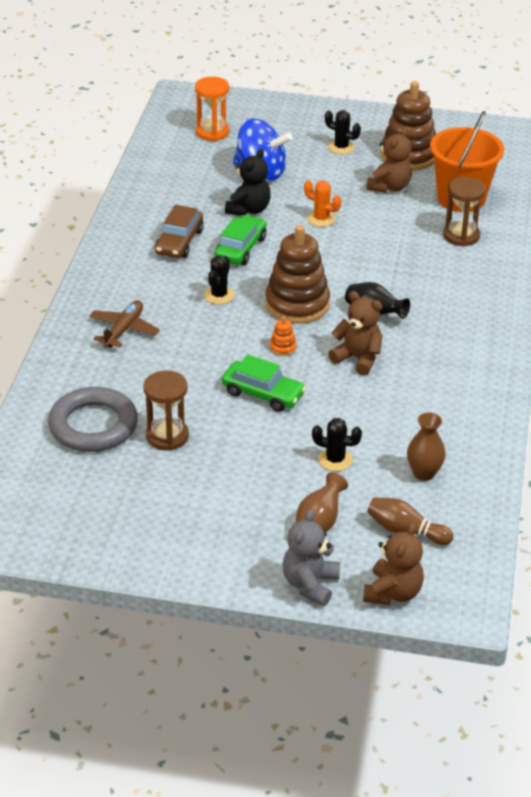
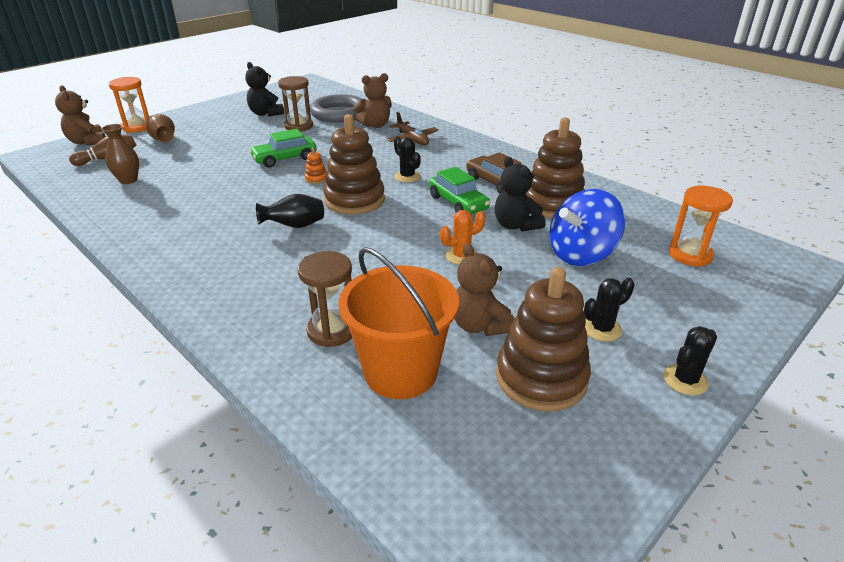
camera: 125 degrees right, 5 degrees down
(153, 492) = (266, 114): none -> black teddy bear
(191, 203) = (552, 204): none -> brown stacking toy
(310, 584) = (137, 127): grey teddy bear -> orange hourglass
(335, 460) = (194, 160): black cactus -> black cactus (685, 380)
(358, 358) = (260, 200): brown teddy bear -> brown teddy bear (375, 125)

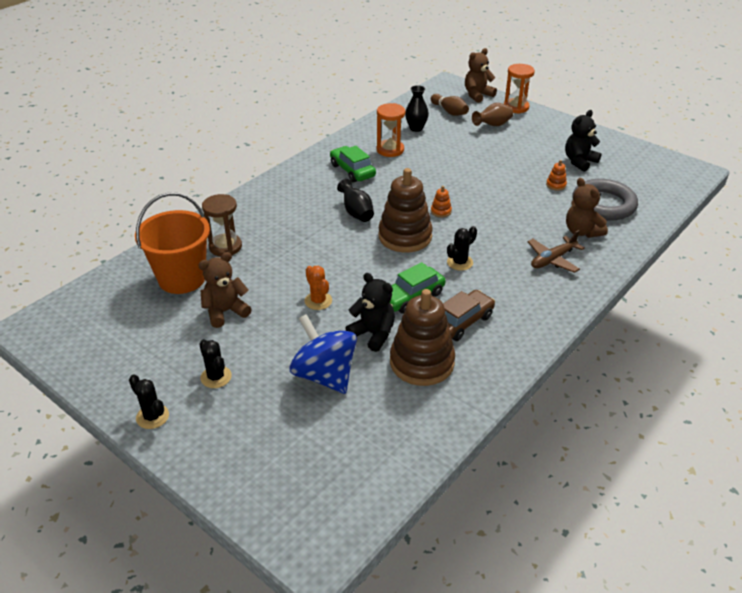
camera: 85 degrees right, 5 degrees up
(128, 180) = (416, 128): brown vase -> black vase
(284, 159) = (477, 189): green car -> green car (352, 170)
(298, 126) = (556, 185): brown hourglass -> orange stacking toy
(515, 225) = (373, 334): black teddy bear -> black teddy bear turned 75 degrees clockwise
(541, 378) = (167, 340): brown stacking toy -> none
(690, 255) = (328, 458): orange hourglass -> orange hourglass (390, 150)

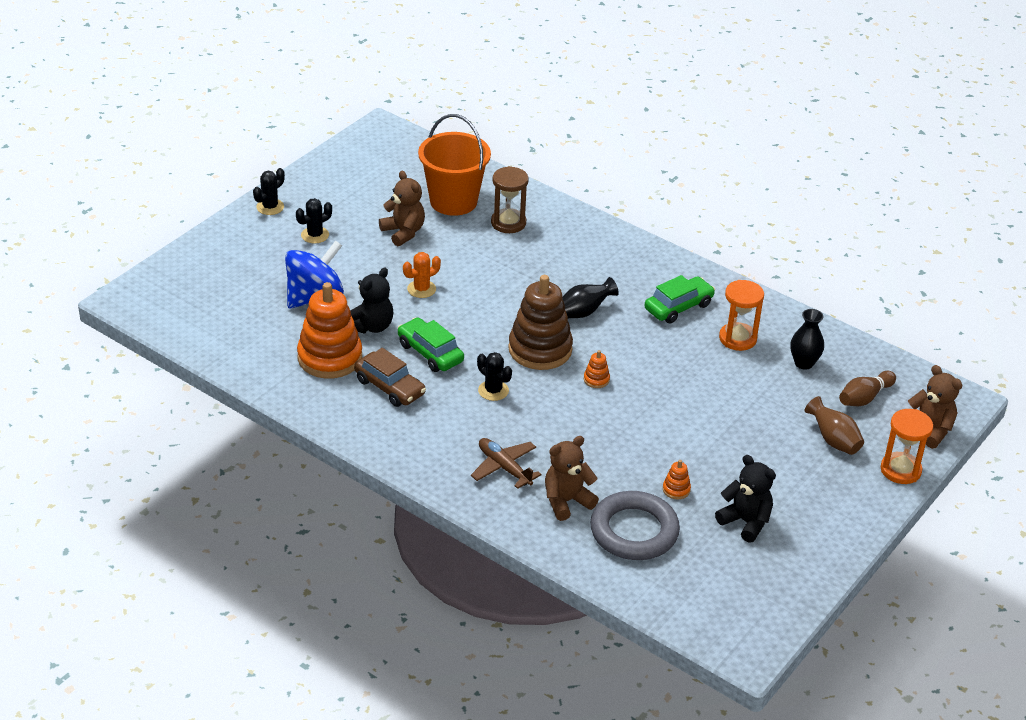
camera: 85 degrees right, 0 degrees up
(422, 362) = (330, 358): brown stacking toy -> orange stacking toy

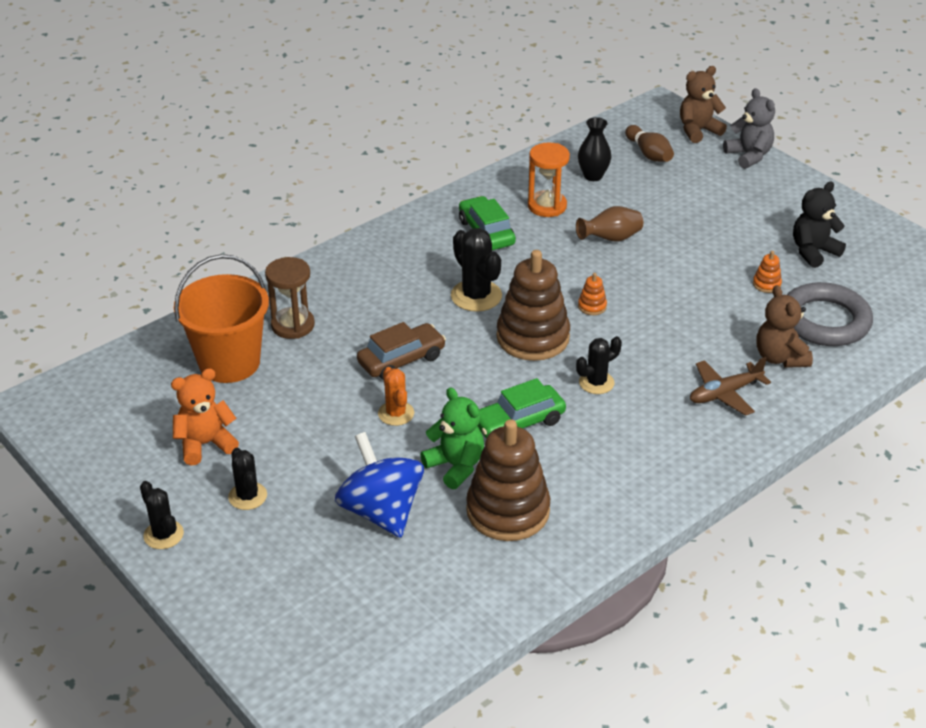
camera: 75 degrees left, 0 degrees up
(330, 358) = (508, 511): orange stacking toy -> brown stacking toy
(362, 207) = (205, 444): none -> orange teddy bear
(371, 326) = (455, 466): black teddy bear -> green teddy bear
(389, 387) = (574, 465): brown car -> brown car (401, 360)
(403, 232) = (275, 414): brown teddy bear -> none
(584, 312) = (476, 296): black vase -> black cactus
(833, 440) = (705, 182): brown vase -> brown vase (610, 239)
(900, 470) = (749, 156): orange hourglass -> grey teddy bear

